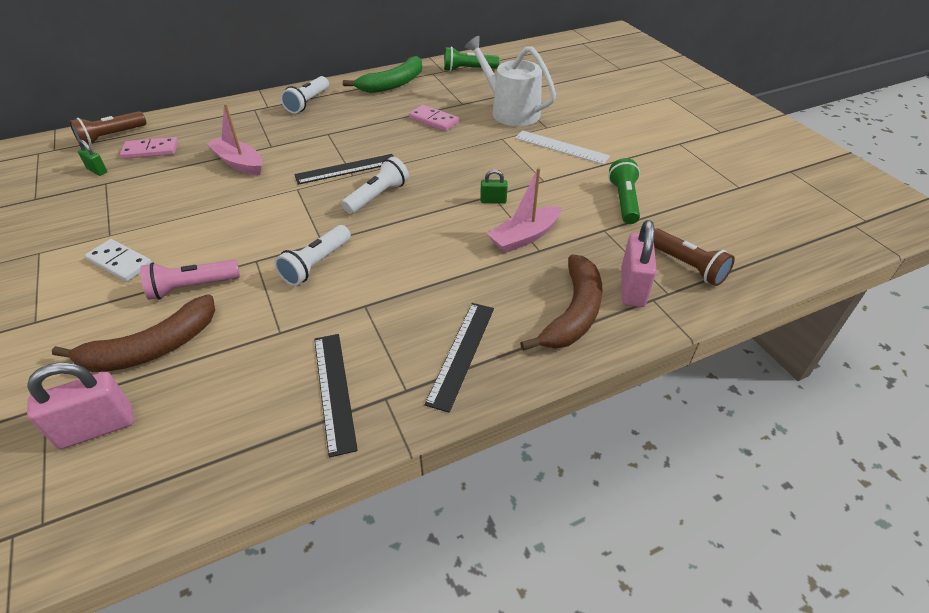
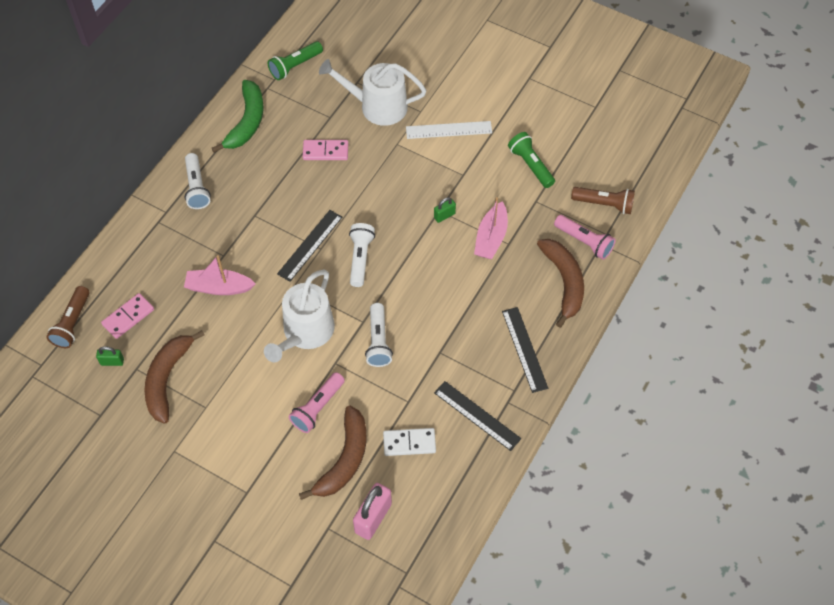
camera: 35 degrees left, 15 degrees up
(113, 201) = (167, 379): none -> brown banana
(120, 262) = (244, 421): white domino -> white domino (409, 443)
(262, 224) = (305, 332): none -> white watering can
(632, 288) = (584, 242): pink padlock -> pink flashlight

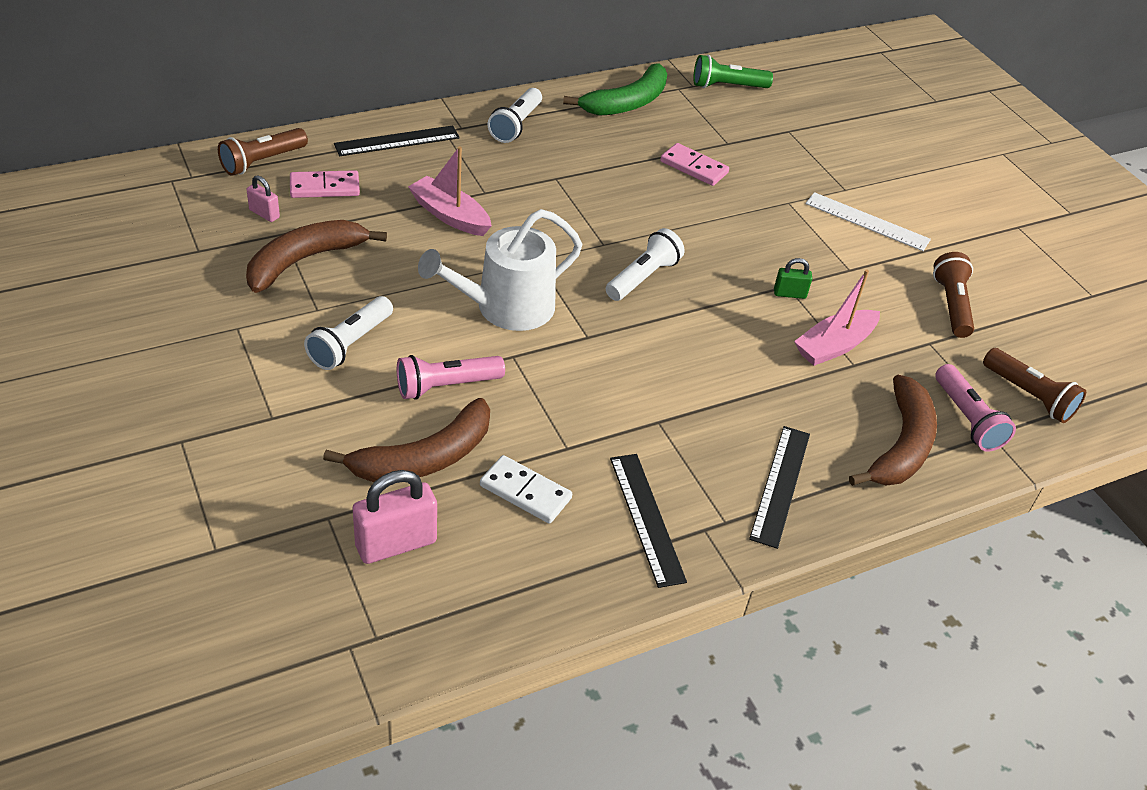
camera: 30 degrees right, 15 degrees down
(112, 362) = (264, 214): green padlock -> pink padlock
(310, 245) = (594, 235): black ruler -> black ruler (397, 141)
(377, 106) = (794, 161): white watering can -> none
(378, 341) = (588, 365): white flashlight -> white flashlight (350, 344)
(530, 165) = (951, 305): green flashlight -> brown flashlight

